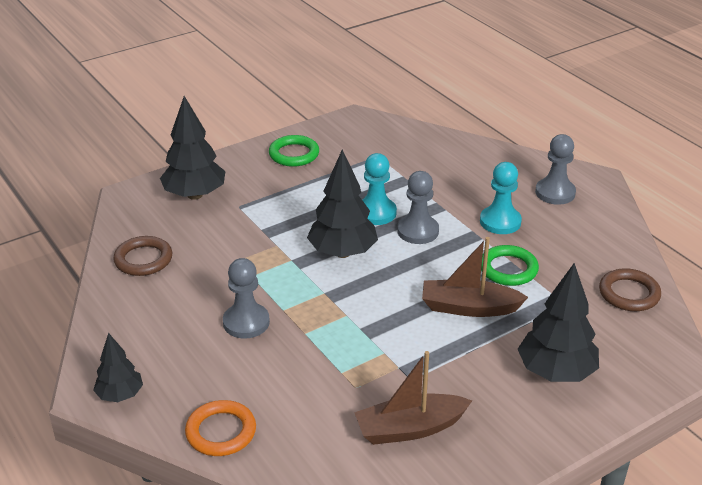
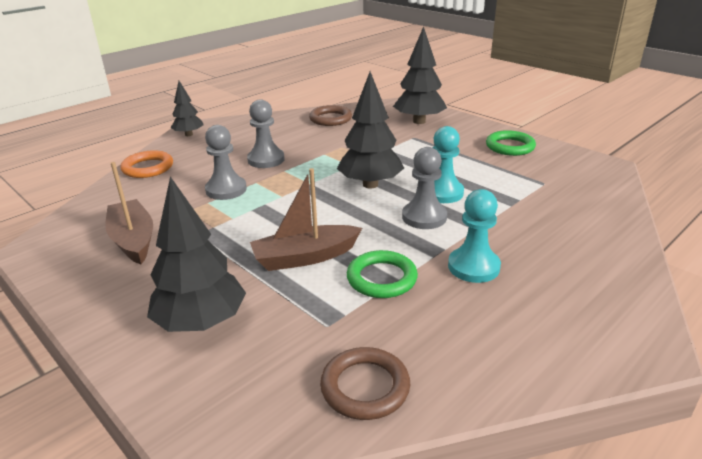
camera: 80 degrees right, 5 degrees down
(469, 307) = (305, 257): brown boat -> brown boat turned 105 degrees counterclockwise
(555, 193) = (572, 308): grey pawn -> grey pawn (226, 190)

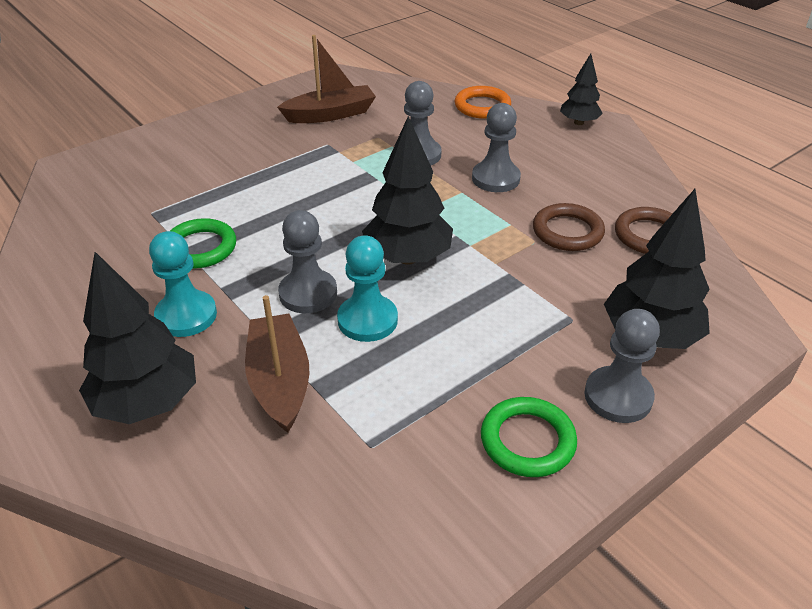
camera: 95 degrees right, 10 degrees up
(201, 323) = (191, 154): black tree -> black tree (147, 402)
(305, 257) = (260, 203): brown boat -> brown boat (279, 381)
(365, 387) = (69, 227): brown ring -> brown ring (567, 231)
(467, 128) = (618, 396): none -> grey pawn

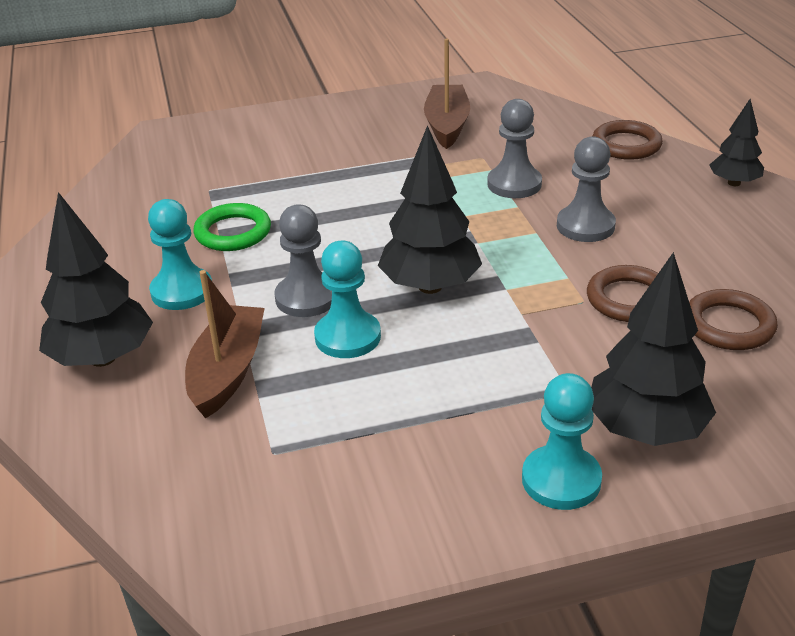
camera: 25 degrees right, 5 degrees down
(330, 114) = (447, 125): brown boat -> brown boat turned 90 degrees counterclockwise
(482, 106) = (626, 145): orange ring -> brown ring
(527, 441) = (431, 493): green ring -> none
(618, 396) = (561, 480): grey pawn -> turquoise pawn

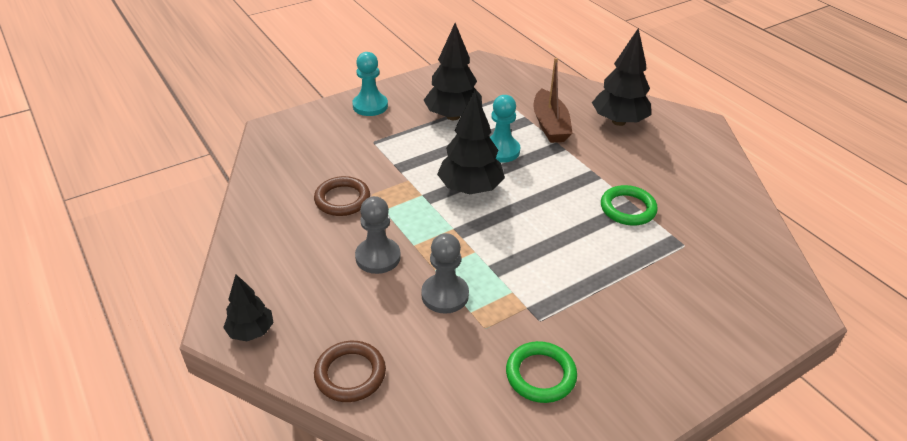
camera: 160 degrees right, 5 degrees up
(182, 291) = (617, 162): turquoise pawn -> none
(306, 298) = (540, 169): grey pawn -> none
(447, 125) = (540, 375): brown boat -> green ring
(645, 430) = (333, 130): black tree -> black tree (453, 116)
(728, 325) = (282, 191): brown ring -> none

